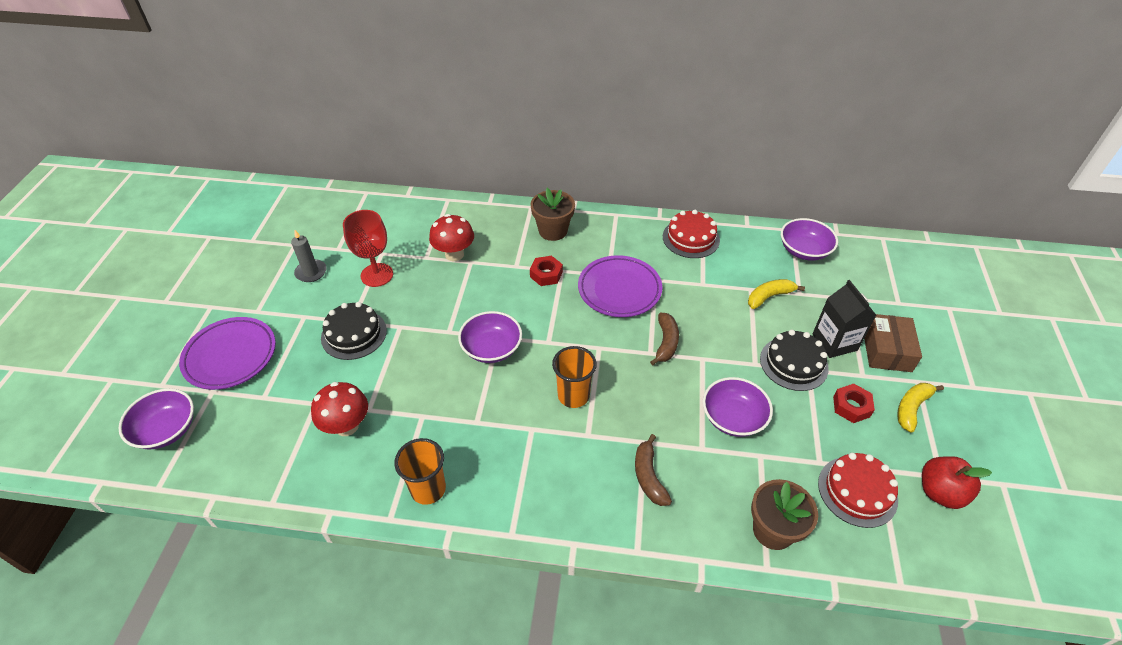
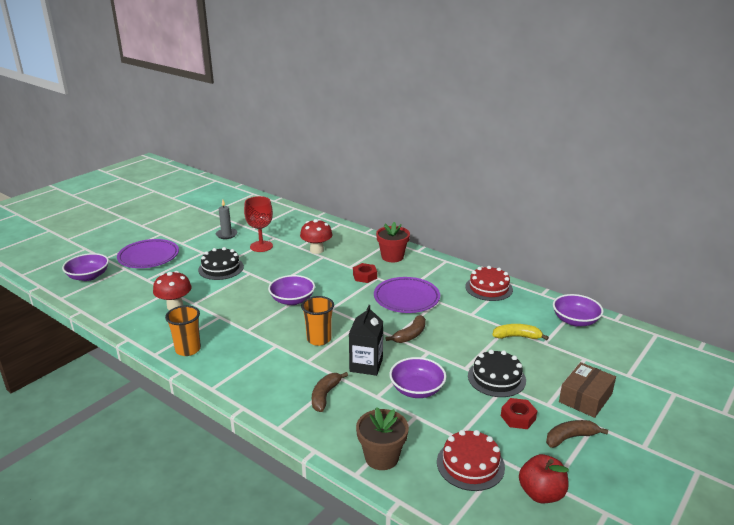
camera: 30 degrees right, 20 degrees down
(553, 231) = (392, 257): brown flower pot -> red flower pot
(834, 342) = (544, 378): black carton -> black carton (366, 365)
(911, 408) = (570, 437): yellow banana -> brown banana

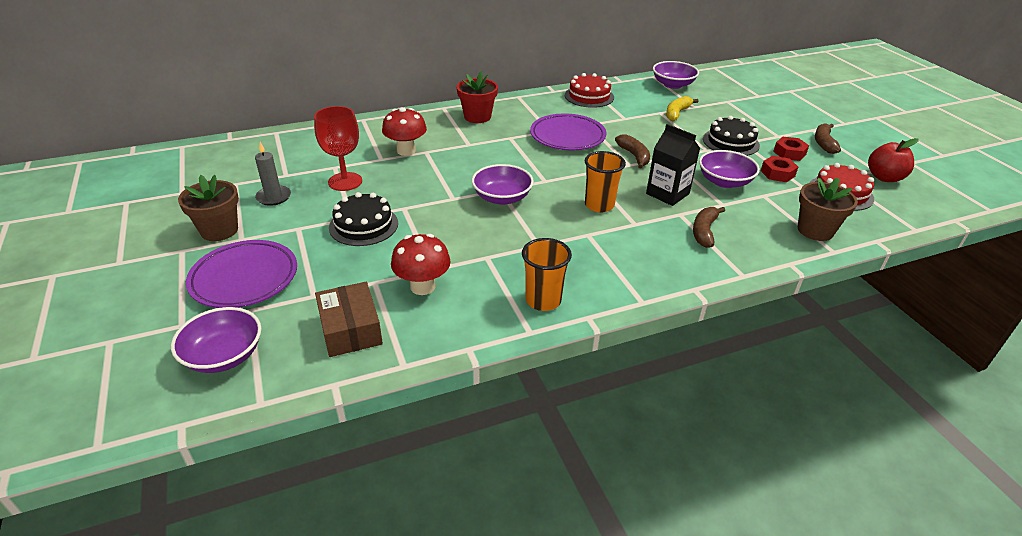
camera: 60 degrees left, 10 degrees up
(184, 235) = (219, 230): none -> brown flower pot
(325, 395) = (704, 231): brown banana -> brown banana turned 60 degrees clockwise
(364, 276) = (499, 143): red nut -> red nut (777, 173)
(585, 398) = (778, 120): brown box -> brown box (350, 329)

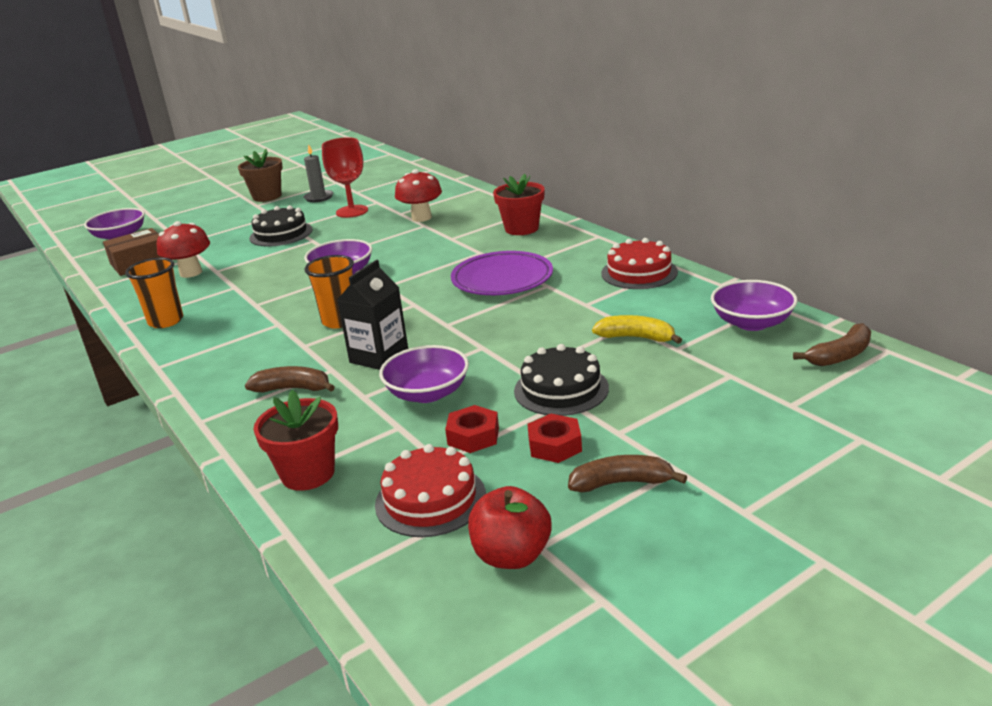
camera: 80 degrees right, 10 degrees down
(244, 278) = (205, 219): purple plate -> none
(634, 156) = (472, 324): brown banana -> brown banana (840, 355)
(815, 230) = (308, 473): brown flower pot -> red flower pot

